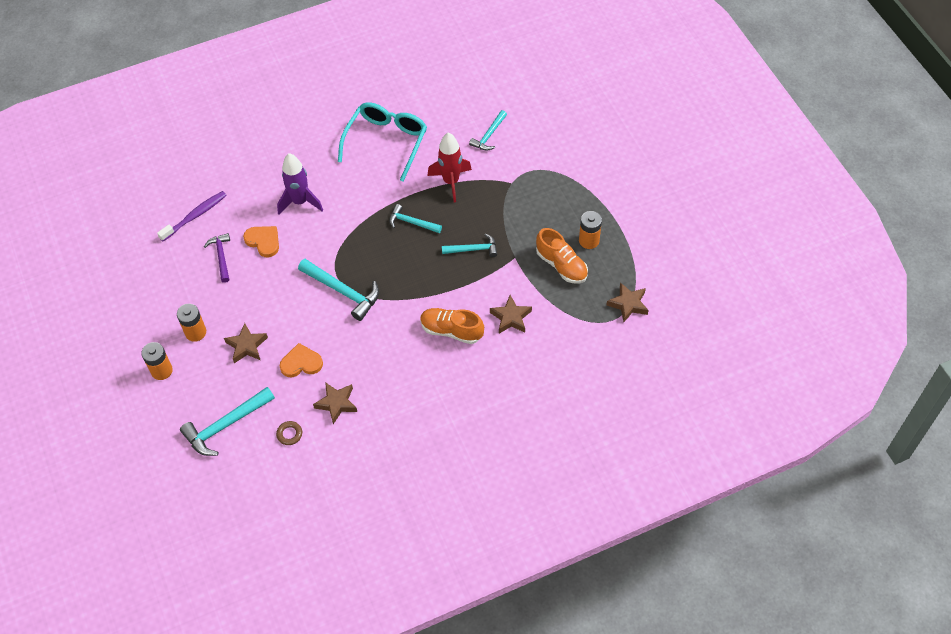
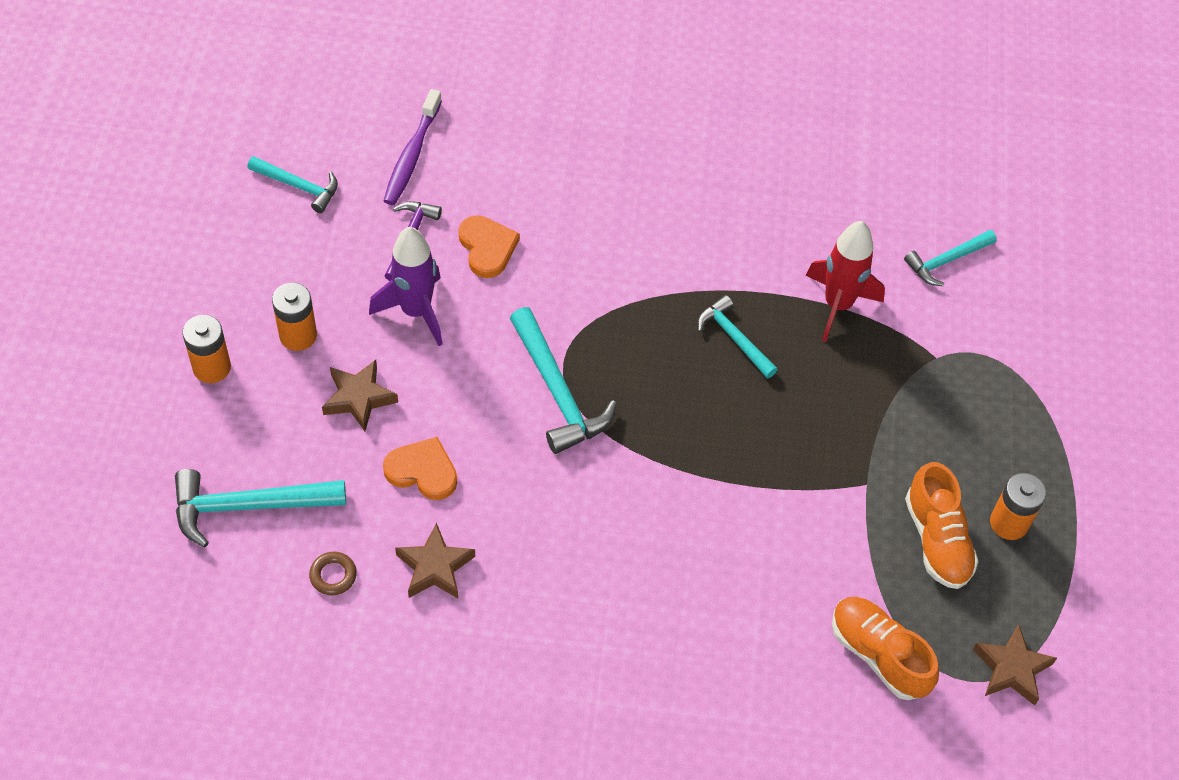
camera: 25 degrees right, 0 degrees up
(195, 216) = (411, 155): purple toothbrush -> purple toothbrush turned 120 degrees clockwise
(300, 202) = (581, 215): purple rocket -> purple rocket (416, 311)
(386, 142) = (774, 188): turquoise glasses -> none
(451, 331) = (688, 550): orange shoe -> orange shoe (879, 654)
(473, 249) = (806, 434): turquoise hammer -> turquoise hammer (298, 186)
(511, 317) = (798, 581): brown star -> none

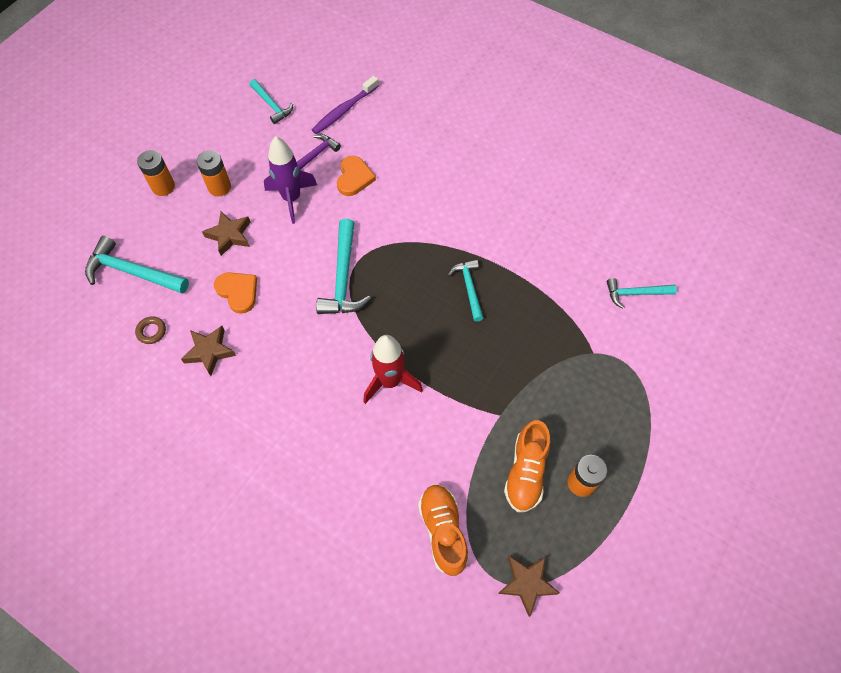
camera: 30 degrees right, 5 degrees up
(838, 305) = (547, 293): red rocket -> red rocket (390, 381)

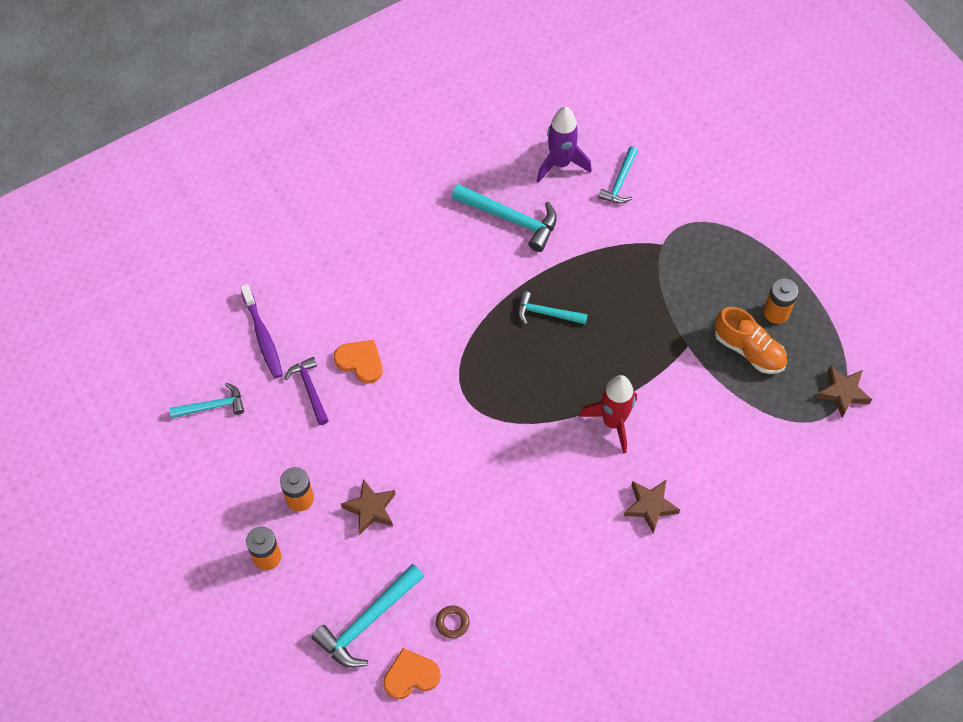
camera: 65 degrees left, 0 degrees up
(209, 352) = (504, 573): brown star -> brown star (650, 506)
(238, 292) = (446, 523): orange heart -> orange heart (411, 675)
(292, 198) = (355, 431): purple rocket -> purple rocket (560, 163)
(343, 277) = (478, 418): turquoise hammer -> turquoise hammer (510, 218)
(443, 531) = (773, 437): orange shoe -> none

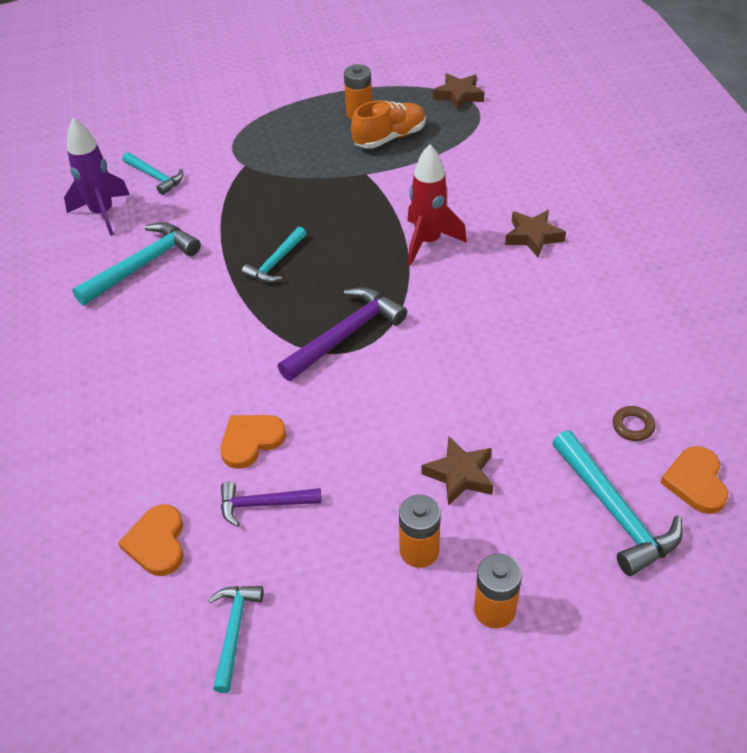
camera: 70 degrees left, 15 degrees down
(263, 336) = (157, 543): purple toothbrush -> orange heart
(482, 391) = (345, 335): none -> purple hammer

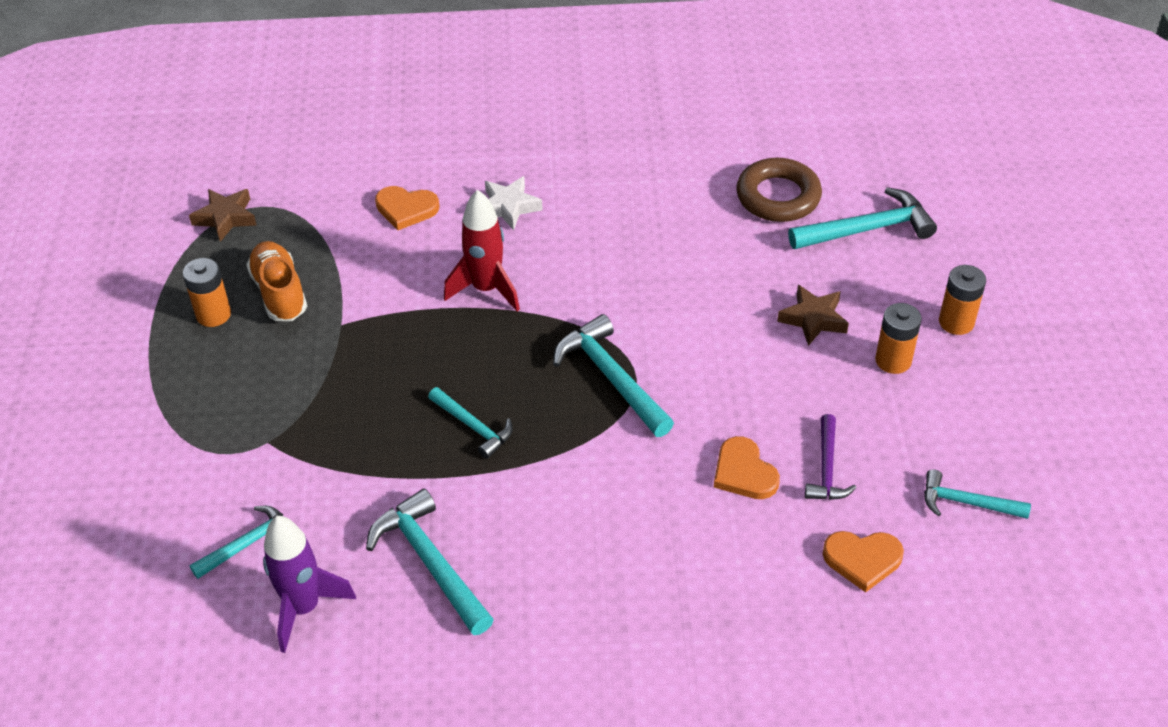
camera: 80 degrees left, 0 degrees up
(345, 335) = (611, 378): purple hammer -> turquoise hammer
(533, 236) = (508, 207): brown star -> white star
(633, 426) = (778, 196): brown ring -> brown ring, size x2.23
(696, 482) = (844, 175): orange heart -> orange heart (406, 209)

